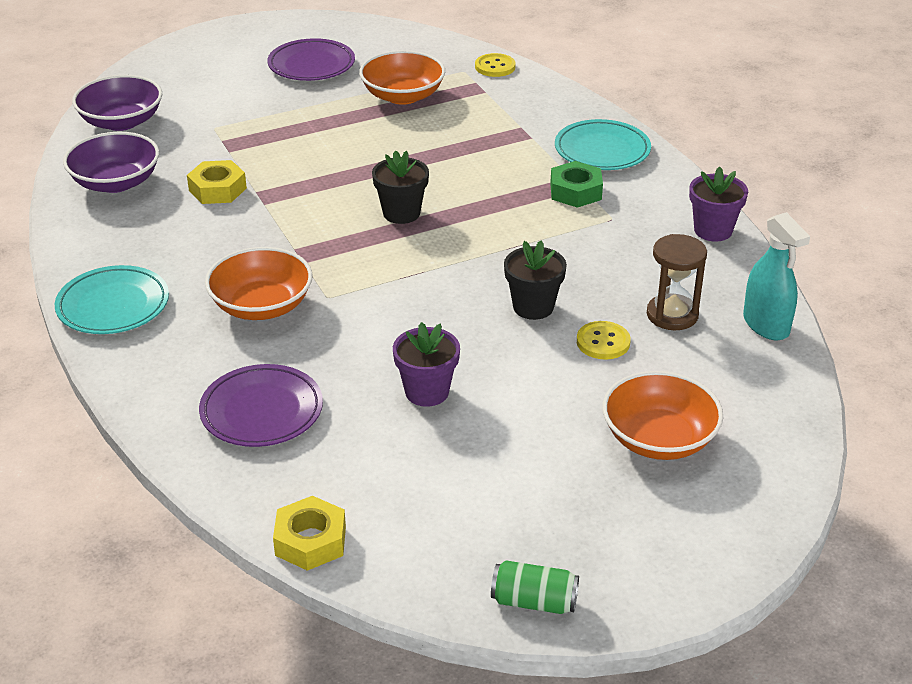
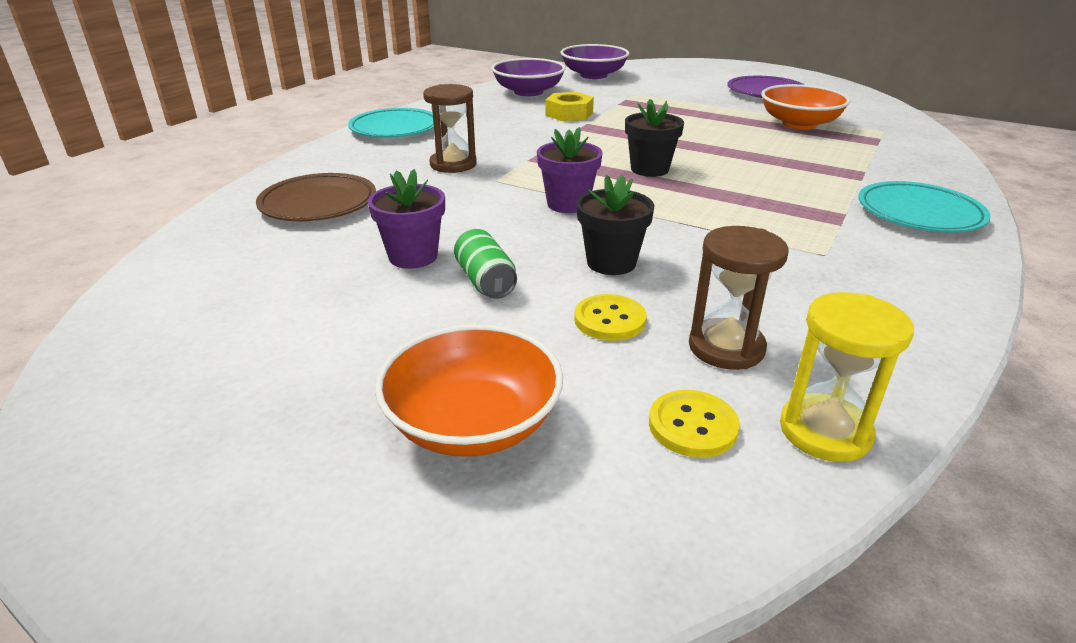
camera: 55 degrees right, 5 degrees down
(261, 306) = (453, 164): orange bowl -> brown hourglass
(262, 411) = (318, 204): purple plate -> brown plate
(310, 541) = (150, 275): yellow nut -> none
(495, 67) = (919, 137): yellow button -> yellow button (692, 426)
(534, 601) = (87, 435): green can -> green can (485, 281)
(575, 191) = (828, 223): green nut -> none
(713, 230) = (931, 319): purple flower pot -> purple flower pot (568, 204)
(766, 325) = (825, 431): turquoise spray bottle -> yellow hourglass

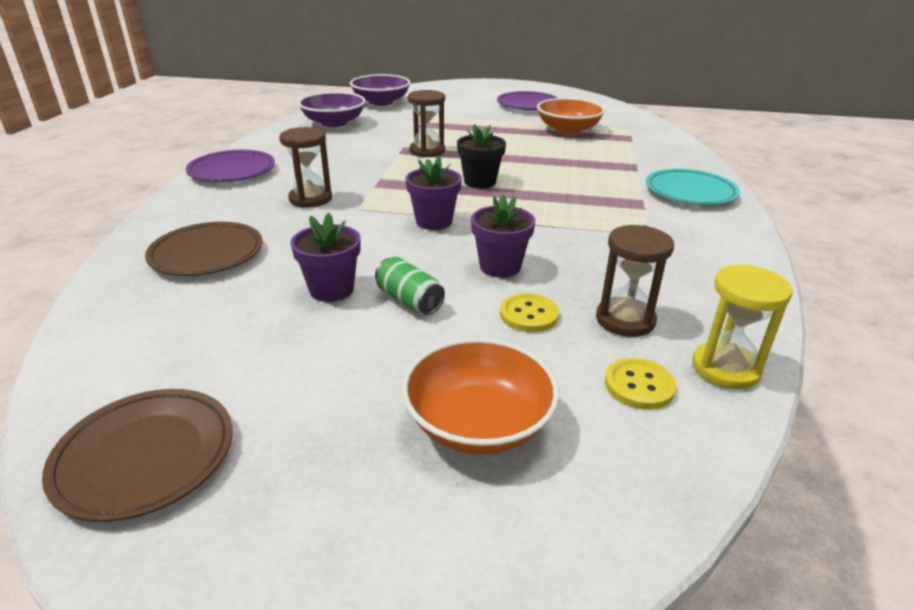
camera: 20 degrees left, 0 degrees up
(140, 379) = (145, 457): none -> brown plate
(395, 129) = (232, 171): turquoise plate -> purple plate
(569, 114) = (383, 140): yellow nut -> none
(610, 130) = (427, 151): none -> brown hourglass
(611, 263) = (500, 267): black flower pot -> purple flower pot

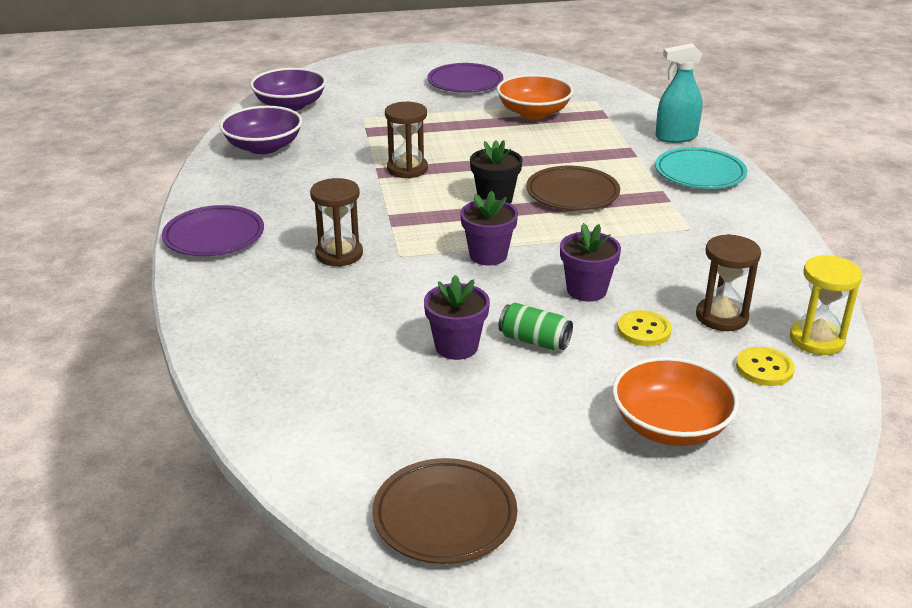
camera: 20 degrees left, 0 degrees up
(207, 254) = (298, 339): brown plate -> brown plate (572, 193)
(686, 162) = (676, 137): none -> turquoise spray bottle

